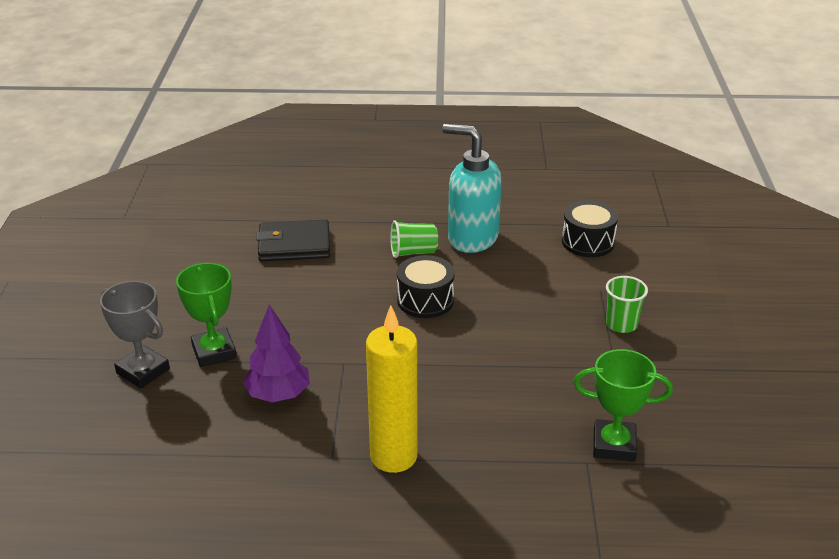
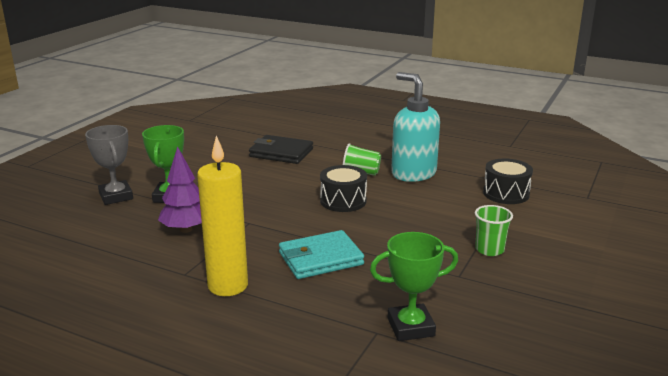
camera: 25 degrees right, 10 degrees down
(463, 389) = (320, 258): none -> turquoise wallet
(614, 445) = (410, 327): green trophy -> green trophy turned 45 degrees counterclockwise

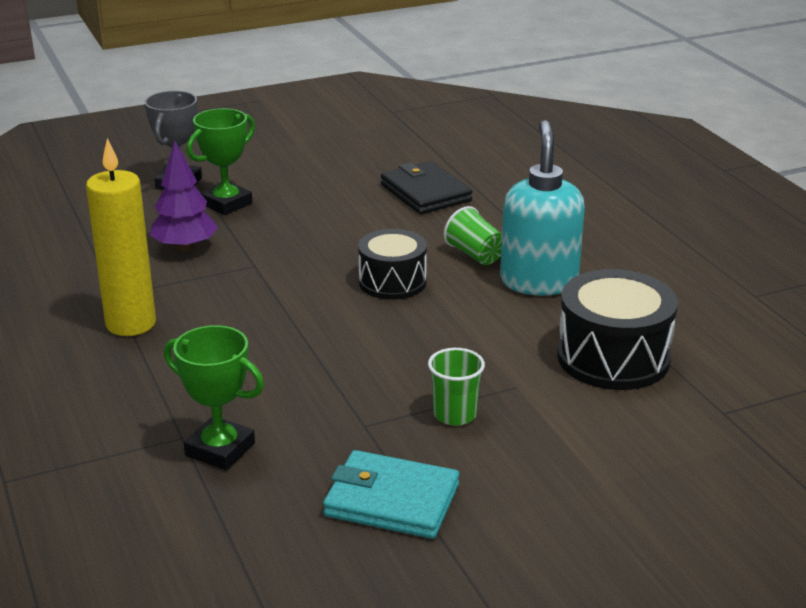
camera: 40 degrees right, 5 degrees up
(320, 258) = (257, 337): turquoise wallet -> turquoise wallet (392, 500)
(506, 193) = (613, 358): black drum -> black drum, size x1.50

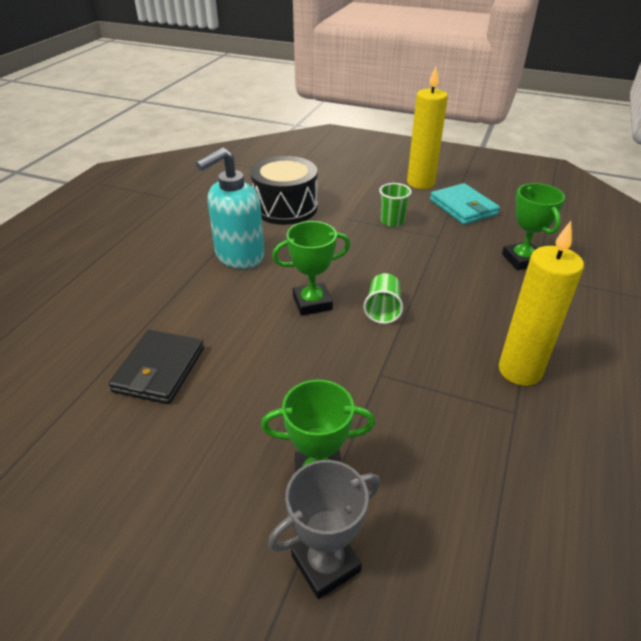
camera: 135 degrees left, 10 degrees up
(185, 247) = (414, 434): purple tree -> none
(392, 282) = (312, 303): black drum -> green trophy
(475, 255) = (235, 293): green cup -> green cup (383, 309)
(520, 516) = (420, 183): none -> yellow candle

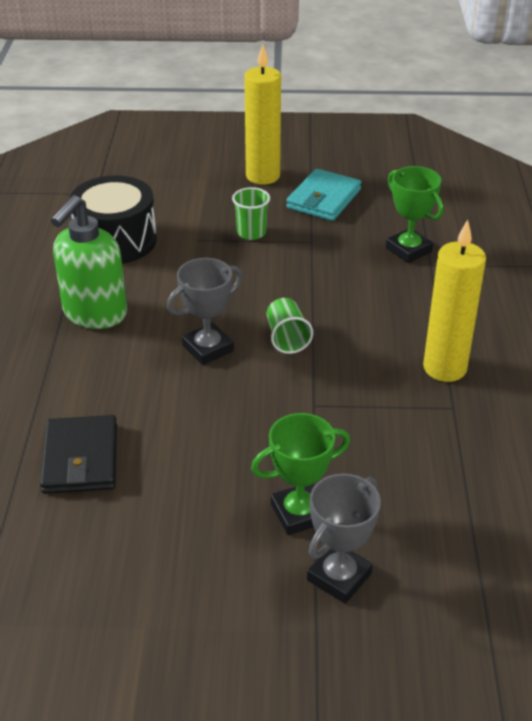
camera: 20 degrees left, 0 degrees up
(239, 256) = (94, 314): turquoise soap dispenser -> green soap dispenser
(312, 303) = (208, 348): green trophy -> grey trophy
(463, 207) = (324, 199): turquoise wallet -> turquoise wallet turned 75 degrees clockwise

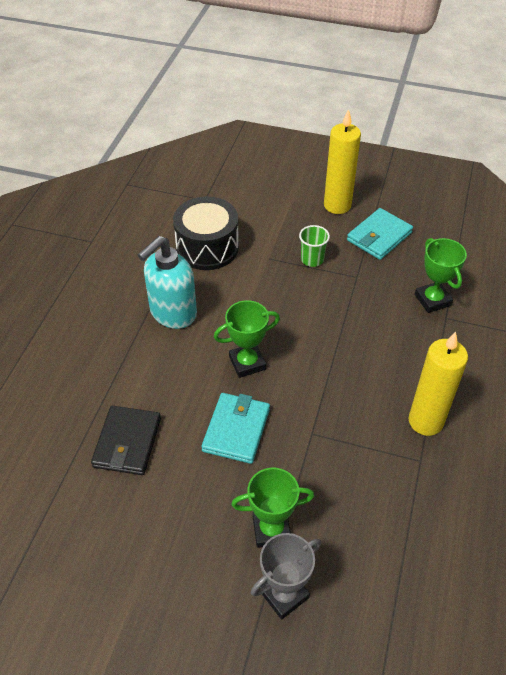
camera: 15 degrees right, 10 degrees up
(94, 314) = (172, 313): green soap dispenser -> turquoise soap dispenser
(208, 348) = (247, 363): grey trophy -> green trophy
(218, 419) = (236, 430): none -> turquoise wallet
(287, 338) = (310, 366): green cup -> none

